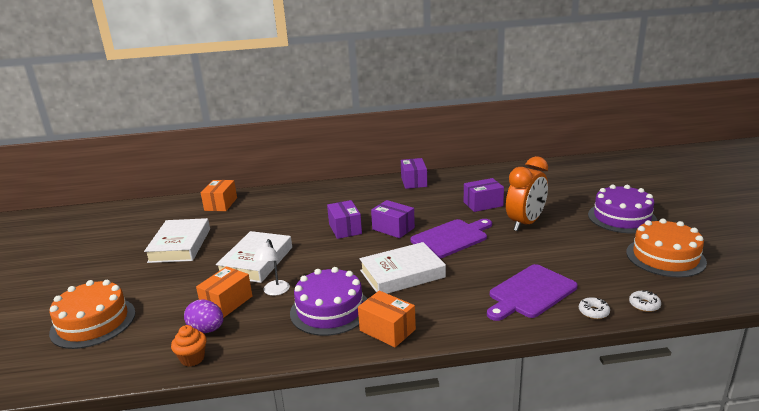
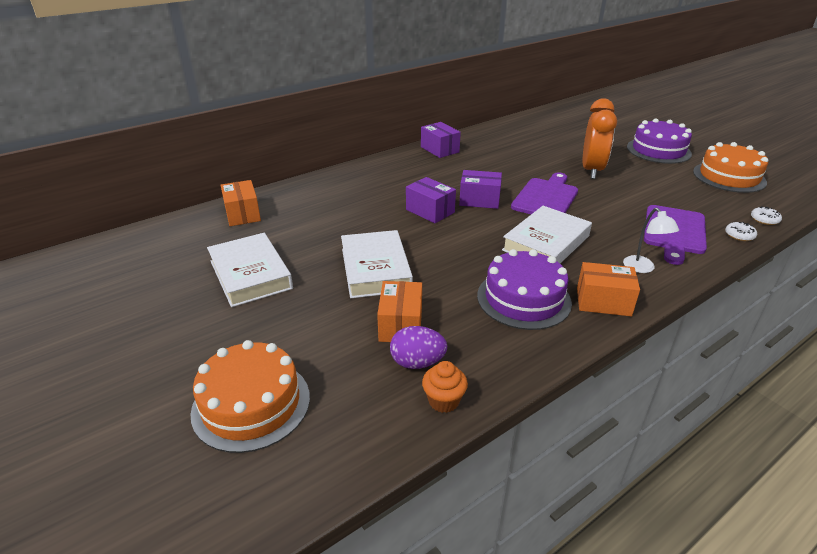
camera: 30 degrees left, 10 degrees up
(274, 291) = (440, 296): white lamp -> white lamp (642, 268)
(483, 204) = (533, 159): purple box -> none

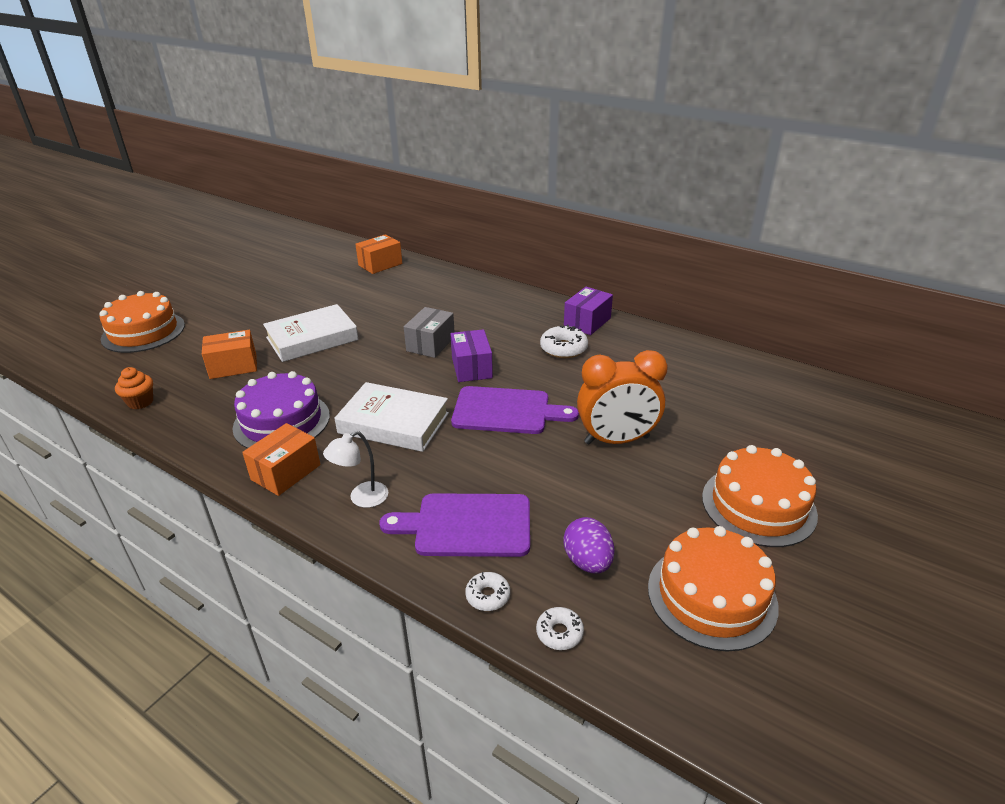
camera: 70 degrees right, 0 degrees up
(250, 274) = (290, 292): white book -> none
(417, 362) = (185, 383): purple egg -> purple egg (588, 562)
(430, 211) = (430, 344): purple box -> grey box
(472, 164) = (563, 348): none -> white donut
(603, 302) = (286, 472): orange box -> orange box turned 45 degrees clockwise
(658, 150) = (758, 505): purple cake -> orange cake

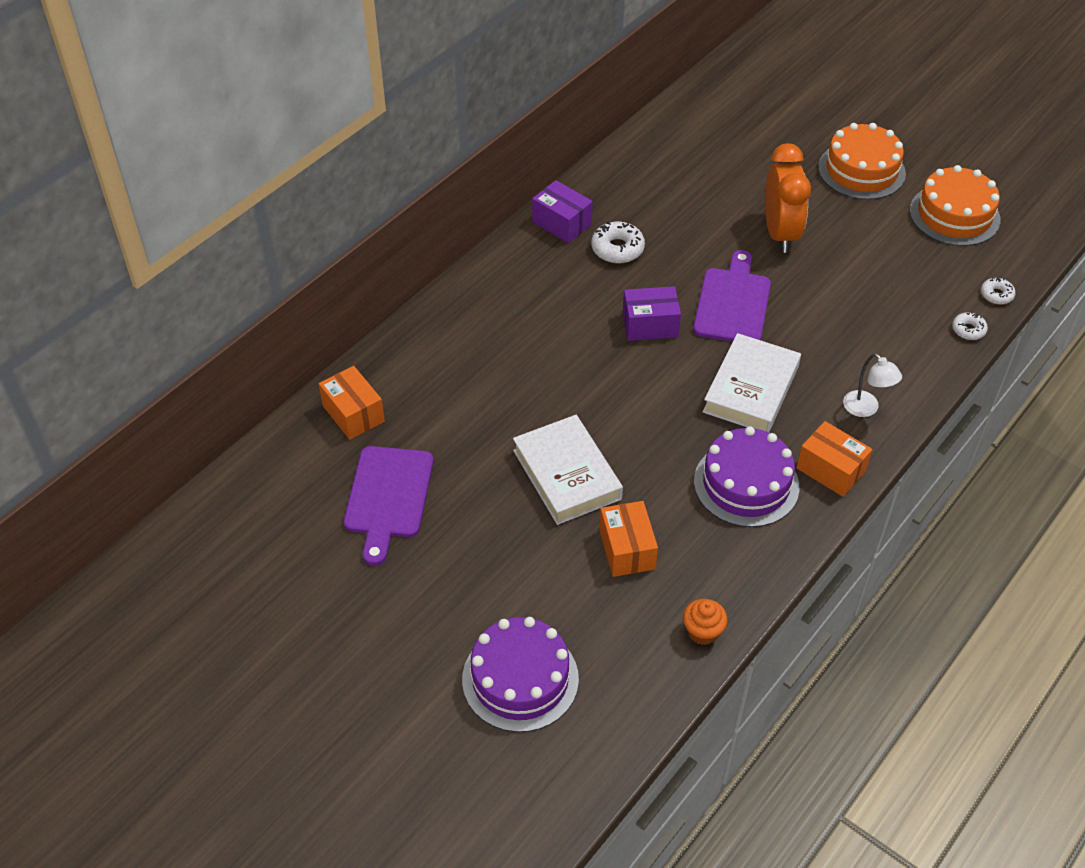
camera: 85 degrees left, 15 degrees up
(143, 332) = (520, 679): orange cake -> purple cake
(430, 344) = (594, 359): grey box -> none
(467, 525) = (895, 338): purple cutting board -> purple cutting board (388, 497)
(588, 562) = (929, 272): purple egg -> none

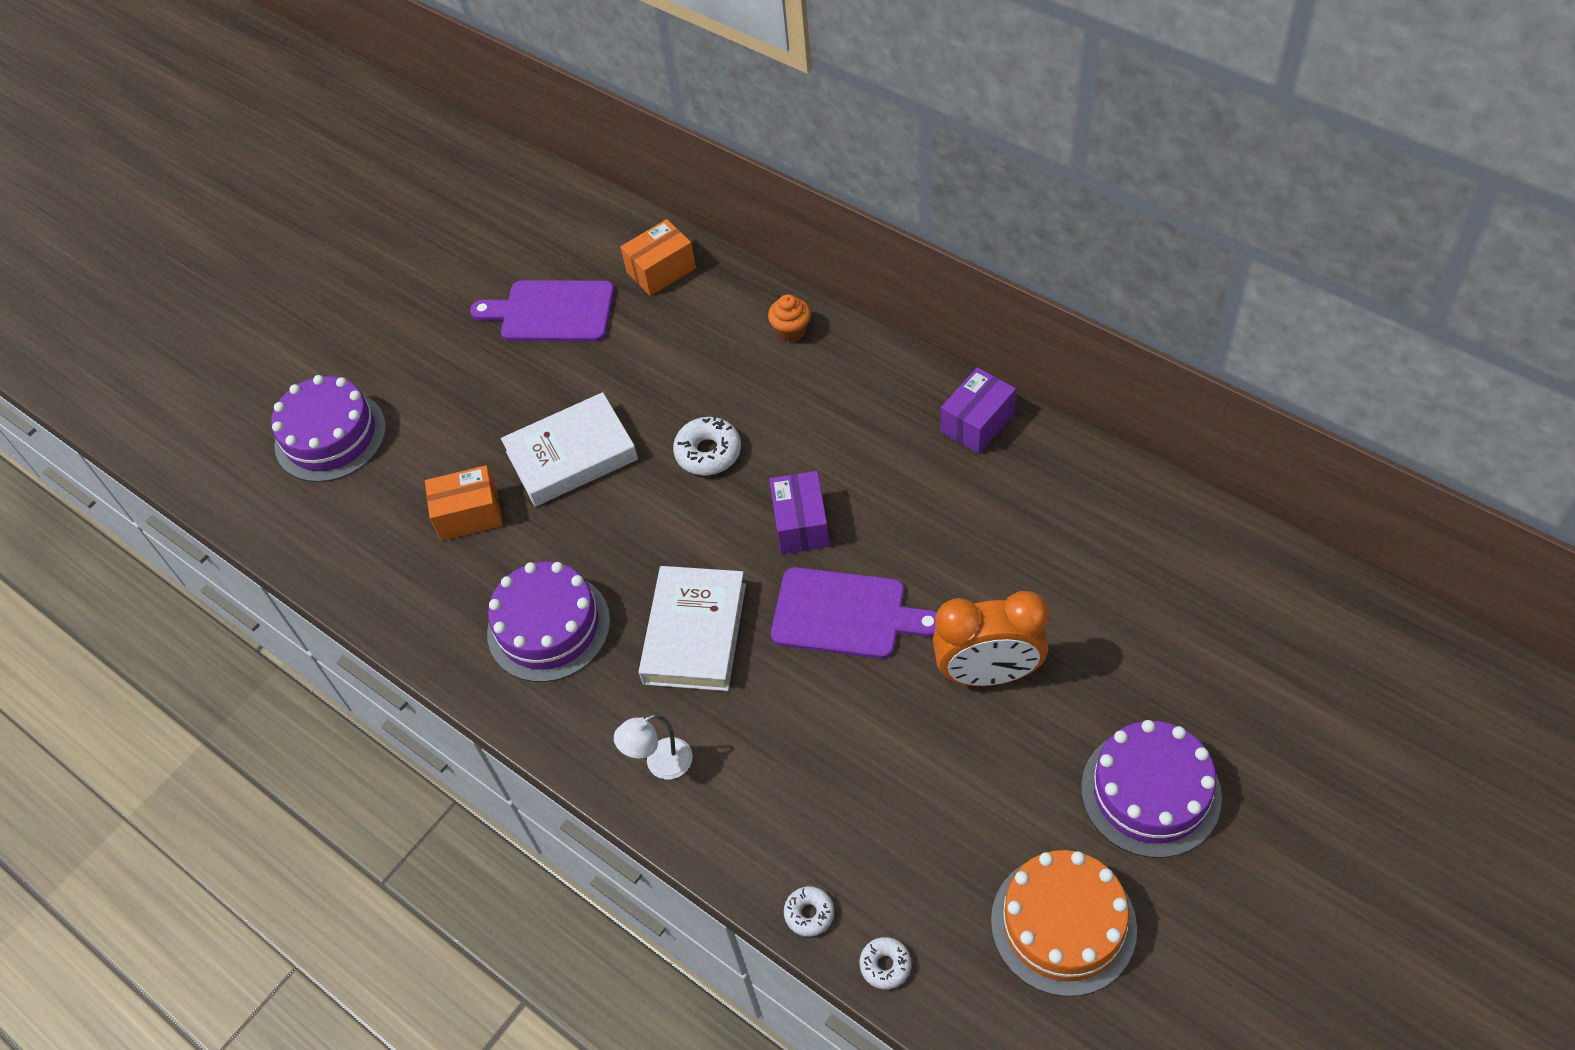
camera: 95 degrees right, 5 degrees up
(617, 249) = (935, 484): white donut -> white donut (708, 452)
(702, 632) = (359, 585): orange cupcake -> orange cupcake (791, 331)
(751, 389) = (695, 633): white book -> white book turned 75 degrees clockwise
(831, 470) = (564, 718): orange box -> none
(861, 170) = (1150, 792): orange cake -> purple cake

